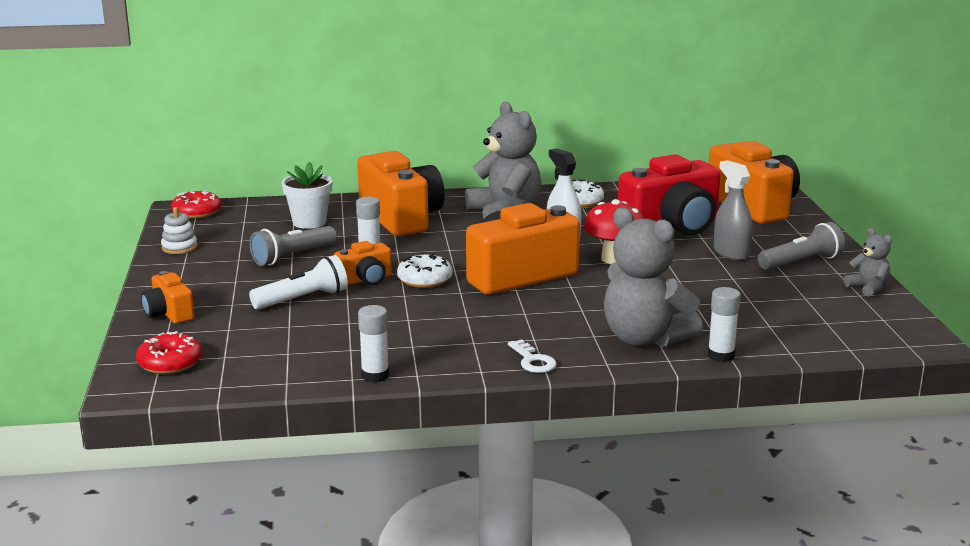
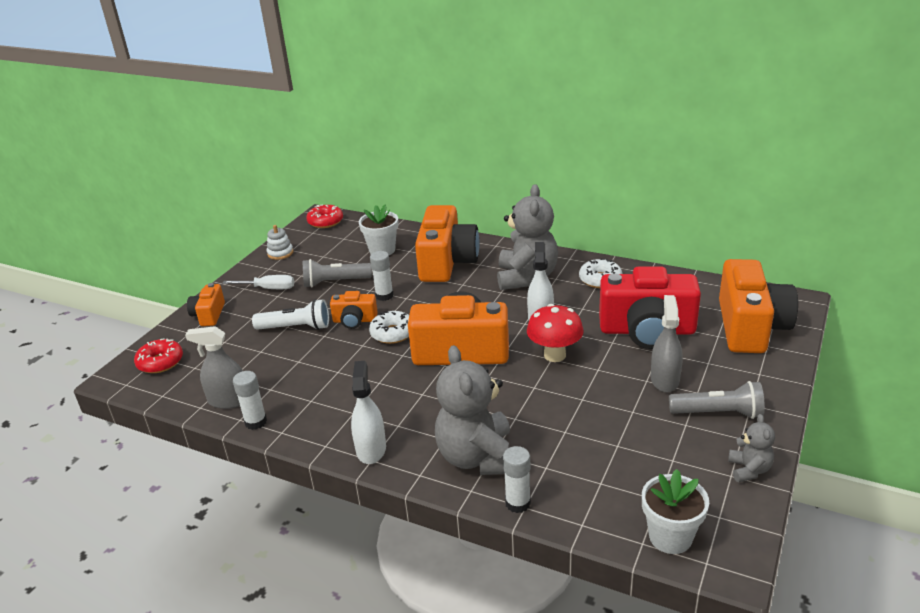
camera: 35 degrees right, 10 degrees up
(213, 278) = (268, 288): none -> white screwdriver
(314, 369) = (229, 400): none -> grey spray bottle
(533, 361) = (371, 449): white key -> white spray bottle
(865, 340) = (670, 537): none -> white flower pot

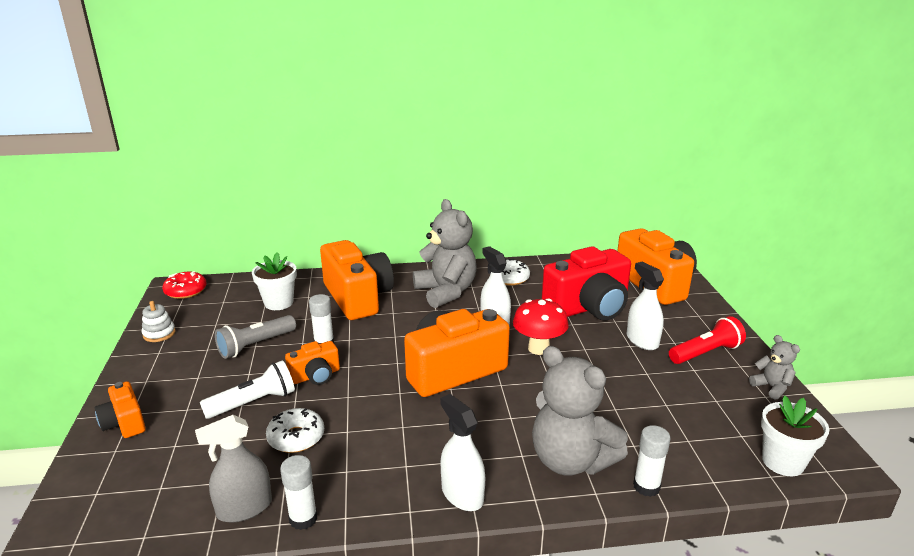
camera: 35 degrees left, 5 degrees down
(160, 362) = (104, 498): red donut -> none
(268, 288) = (179, 373): white screwdriver -> none
(392, 333) = (369, 375): white donut -> white donut (296, 437)
(664, 380) = (642, 340): grey spray bottle -> white spray bottle
(718, 413) = (705, 353): grey flashlight -> red flashlight

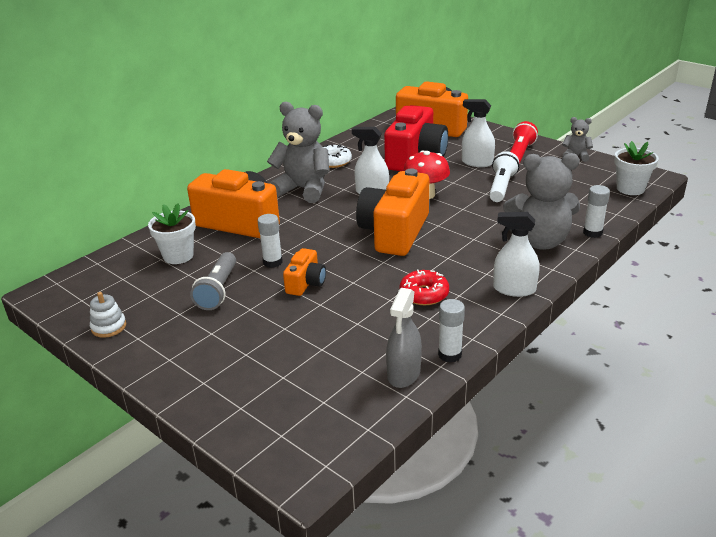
camera: 40 degrees left, 5 degrees up
(124, 423) = (211, 390): orange camera -> none
(186, 291) = (65, 288): red donut -> red donut (424, 294)
(253, 403) = (291, 322): white flashlight -> white flashlight (501, 187)
(296, 437) = (363, 321): white donut -> none

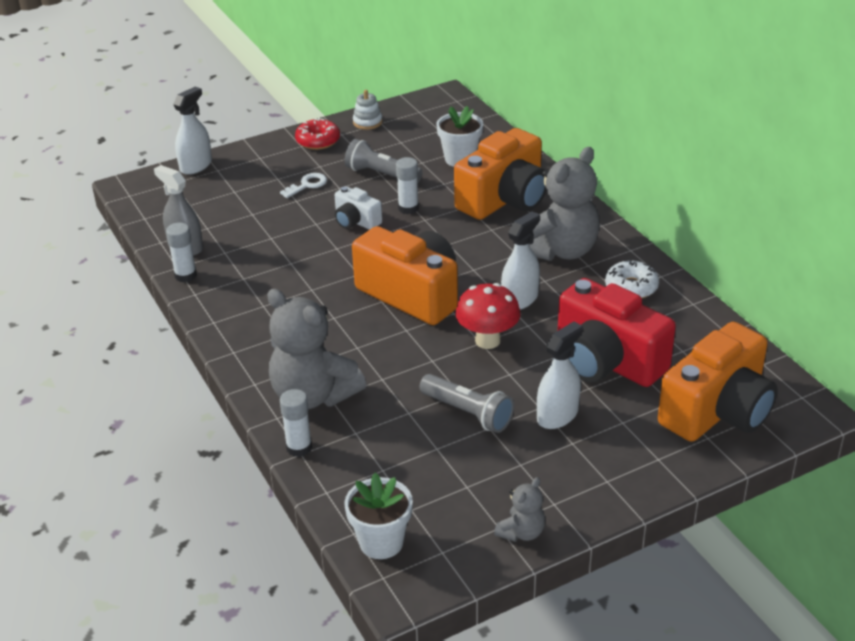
camera: 110 degrees right, 5 degrees up
(252, 329) = (307, 185): none -> white key
(306, 283) = (356, 221): orange camera -> white camera
(424, 294) = (282, 284): red donut -> red donut (318, 141)
(501, 187) = (468, 413): white flashlight -> grey flashlight
(514, 289) = (242, 343): white spray bottle -> white spray bottle (196, 166)
(520, 154) = (564, 471): red flashlight -> none
(539, 241) = (313, 395): grey teddy bear -> grey teddy bear turned 75 degrees counterclockwise

